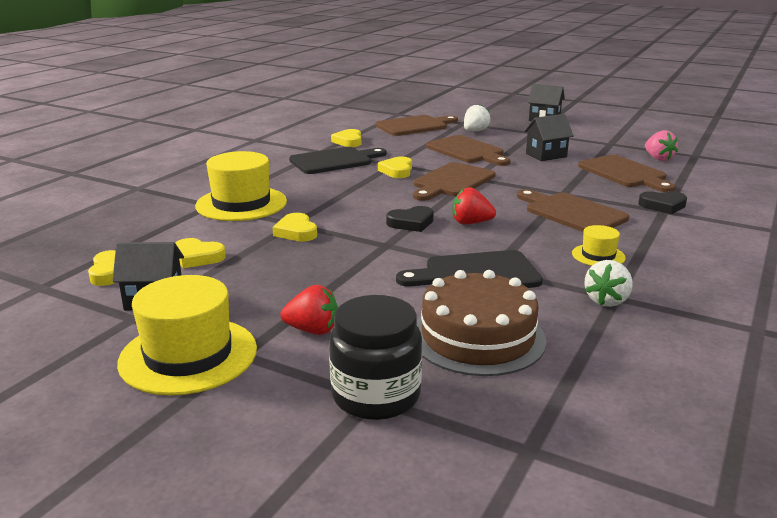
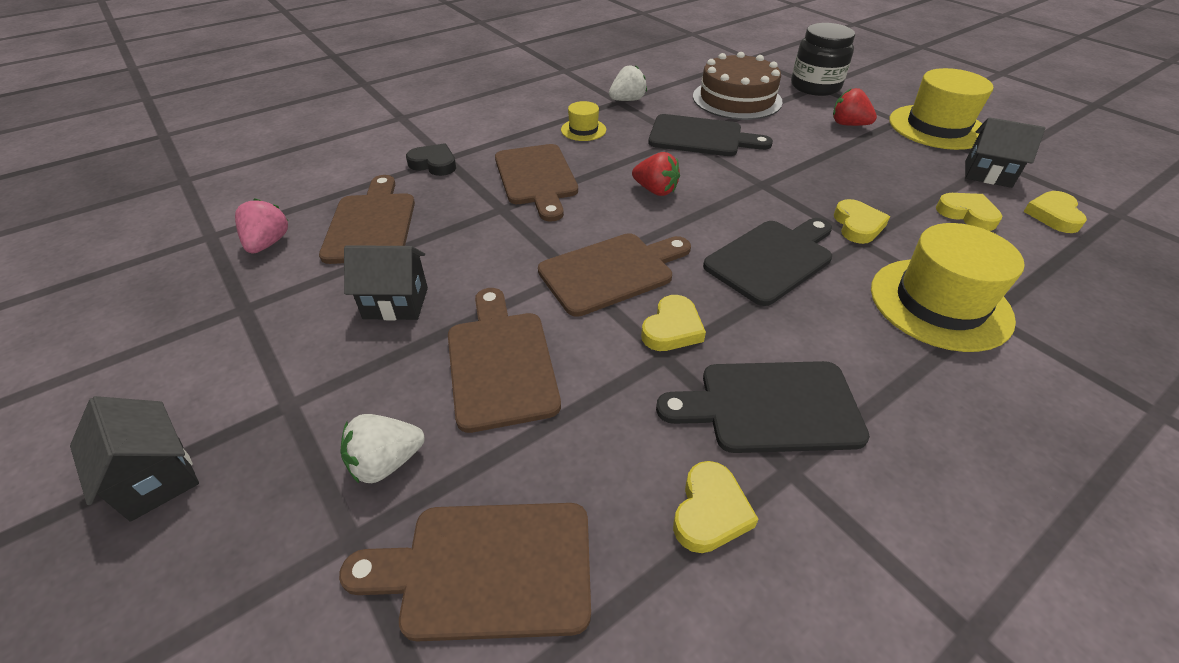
camera: 155 degrees left, 20 degrees up
(355, 203) = (772, 259): none -> black cutting board
(411, 223) = (719, 206): black heart -> none

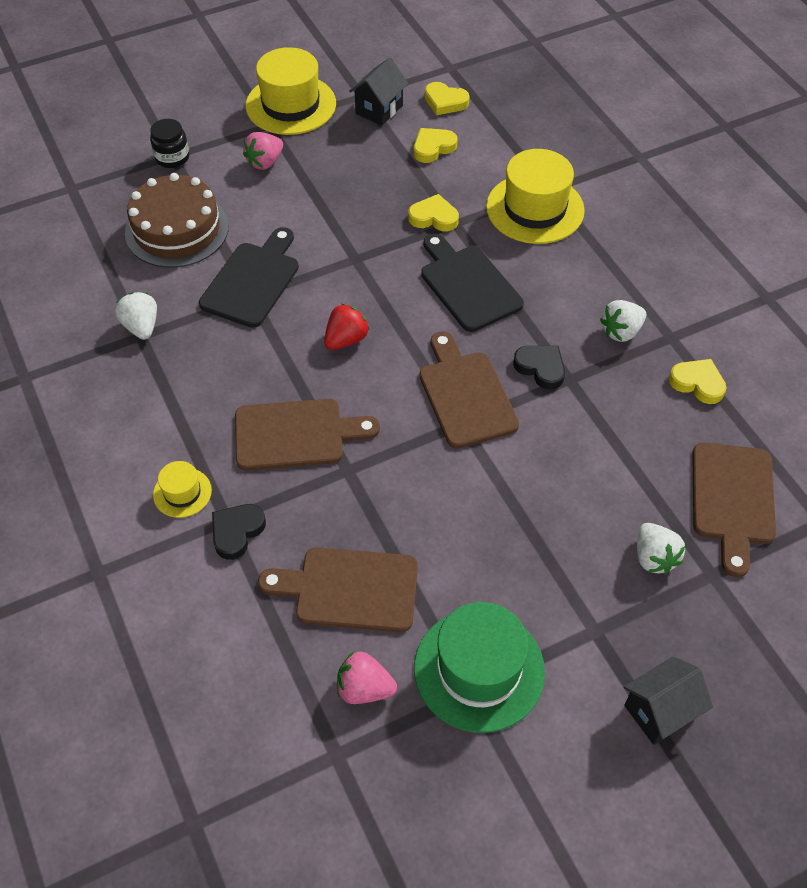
camera: 80 degrees left, 10 degrees up
(265, 312) = (479, 669): none -> green hat
(396, 303) = (482, 560): black house -> none
(500, 363) = (565, 483): brown cutting board -> none
(583, 130) = (202, 379): yellow hat -> yellow hat (182, 492)
(672, 328) = (541, 368): yellow heart -> black heart
(771, 407) = (621, 331): black cutting board -> white strawberry
(815, 86) = (172, 157): black jar -> black jar, size x0.61
(848, 124) = (265, 162): red strawberry -> pink strawberry

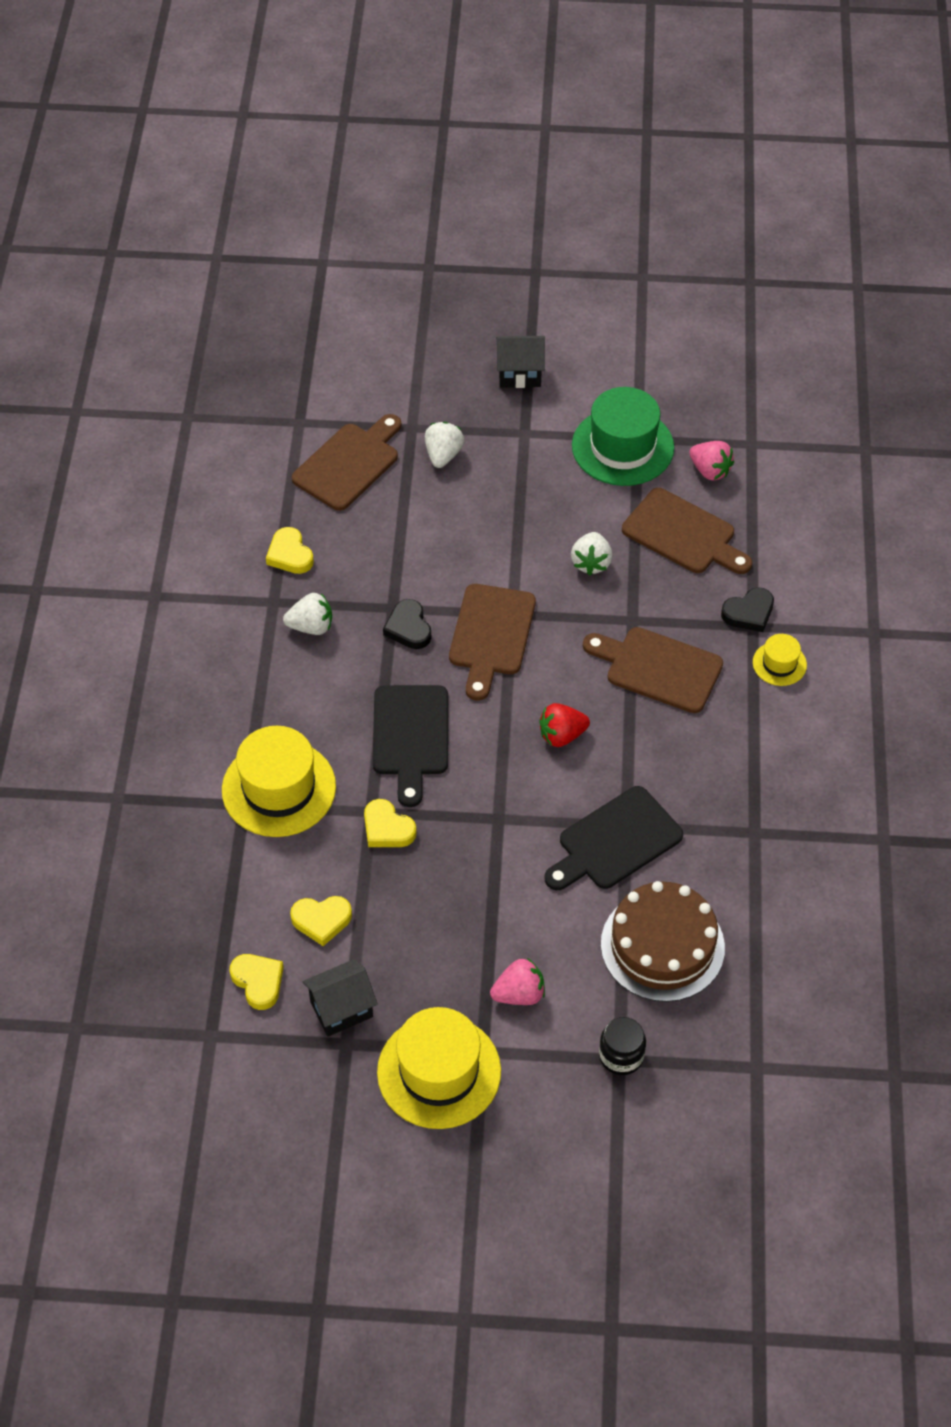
camera: 150 degrees left, 0 degrees up
(141, 327) = (749, 841): white strawberry -> white strawberry (591, 563)

